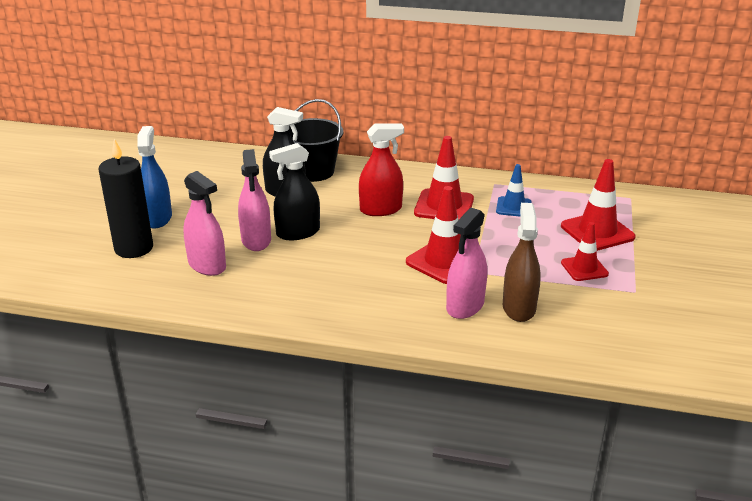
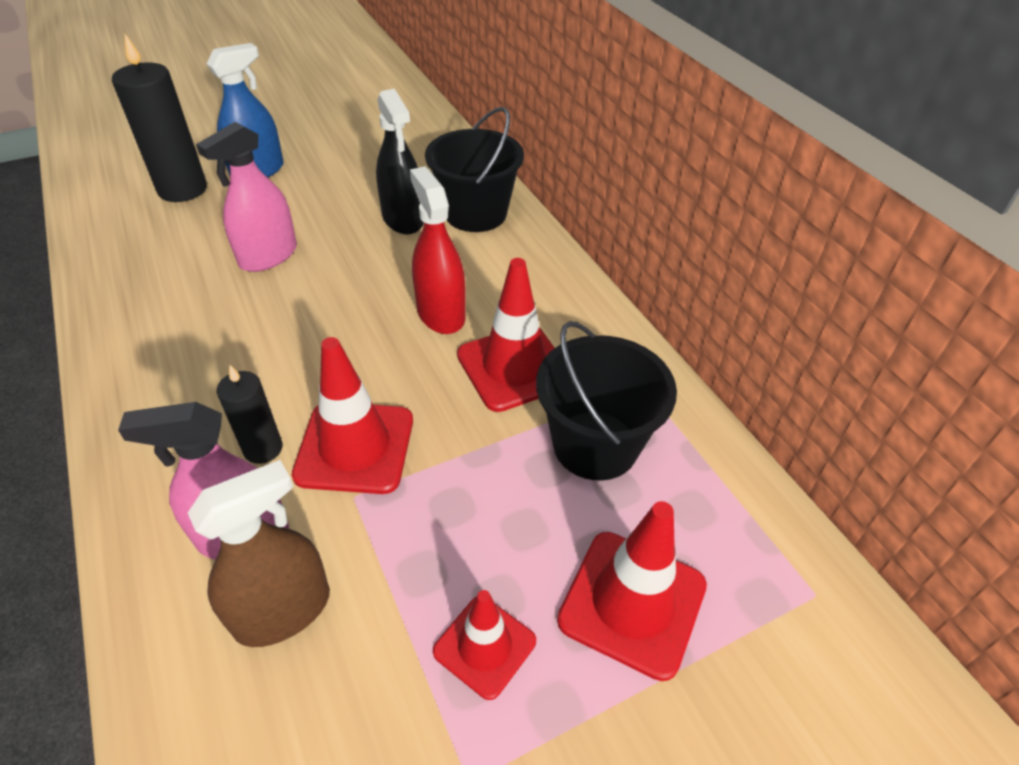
camera: 50 degrees right, 15 degrees up
(207, 265) = (183, 251): pink spray bottle -> none
(298, 232) = (314, 277): black spray bottle -> none
(380, 209) = (441, 313): red spray bottle -> red spray bottle turned 150 degrees counterclockwise
(414, 285) = (263, 448): none -> black candle
(513, 207) = (595, 445): blue traffic cone -> black bucket

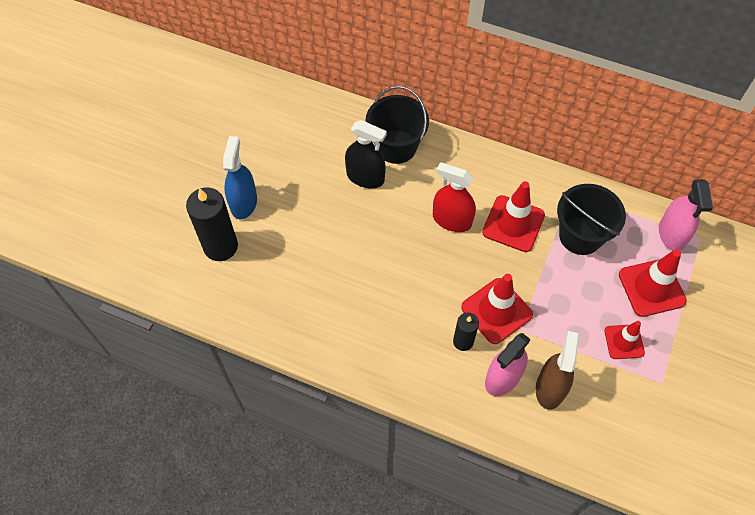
camera: 40 degrees left, 15 degrees up
(268, 256) = (330, 251): pink spray bottle -> pink spray bottle (671, 234)

